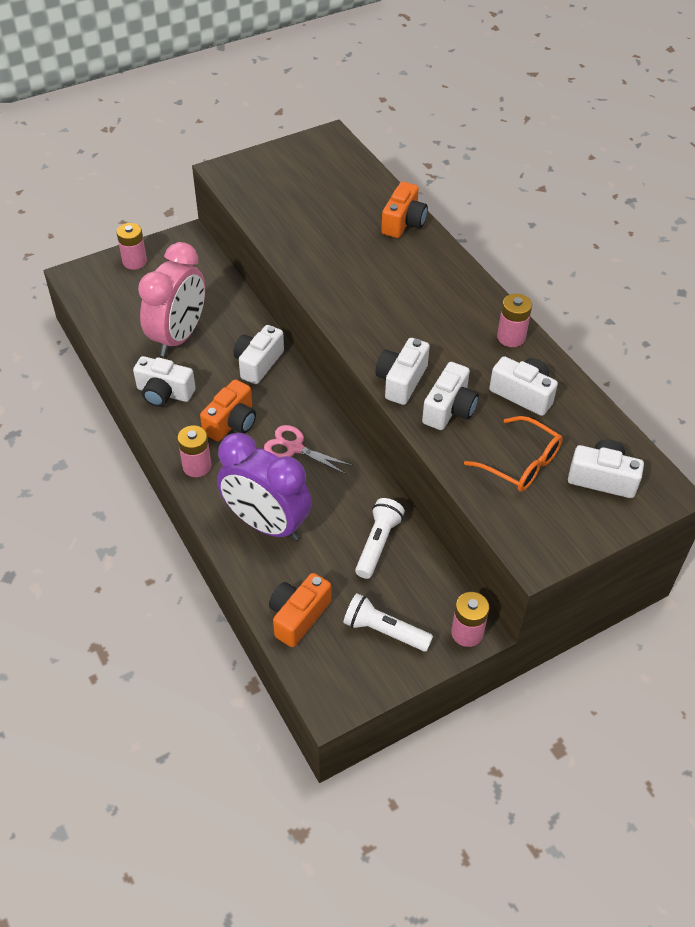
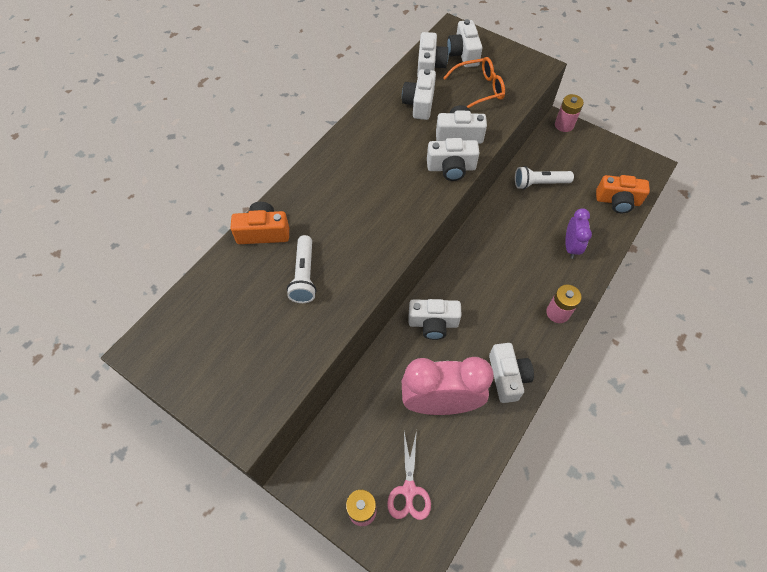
camera: 115 degrees left, 10 degrees up
(232, 423) = (504, 311): orange camera -> none
(266, 524) = (571, 247): purple clock -> purple clock, size x0.54
(295, 448) = (498, 259): pink scissors -> pink scissors (409, 490)
(384, 631) = (593, 159): white flashlight -> white flashlight (304, 276)
(511, 337) = (368, 124): pink battery -> none
(520, 463) = (478, 89): orange glasses -> orange glasses turned 60 degrees clockwise
(591, 432) = (430, 66): none -> white camera

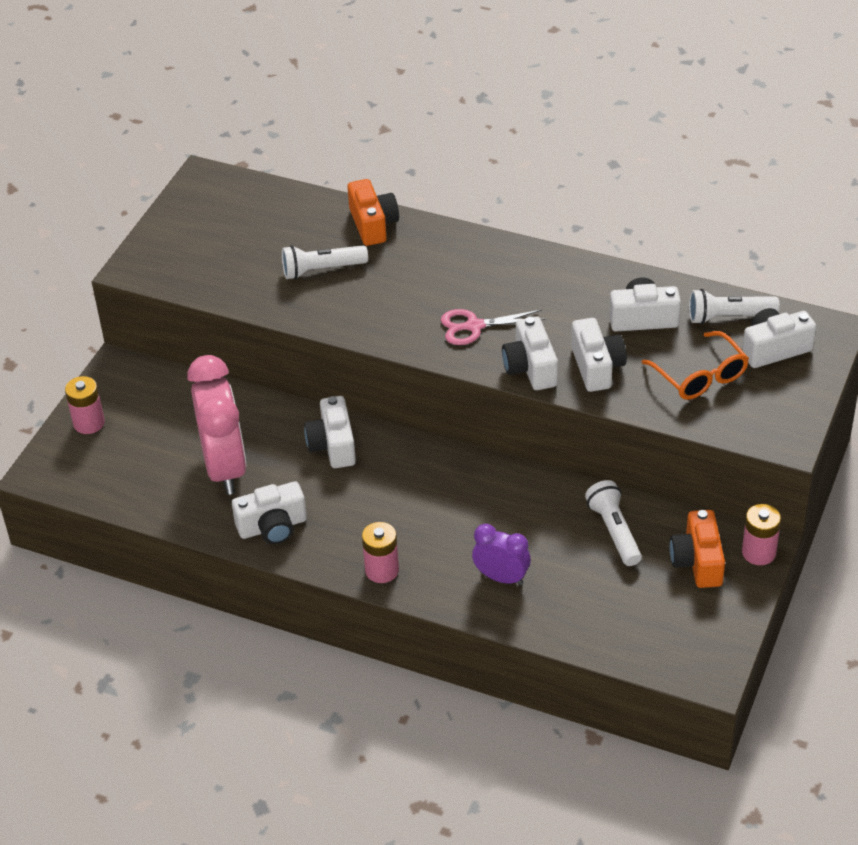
camera: 80 degrees right, 15 degrees down
(409, 490) = (116, 457): pink scissors -> pink scissors (474, 326)
(430, 66) = (728, 317): white camera -> white flashlight
(571, 247) = (501, 577): purple clock -> purple clock turned 150 degrees counterclockwise
(617, 201) = (612, 631): orange camera -> orange camera (697, 561)

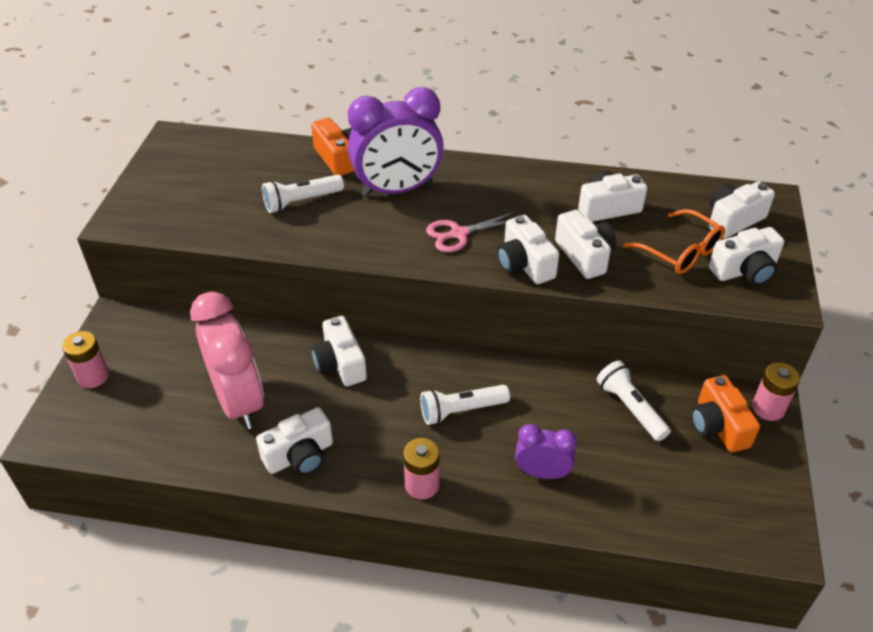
camera: 15 degrees left, 0 degrees up
(425, 269) = (397, 190): none -> purple clock
(728, 317) = (680, 198): white flashlight -> white flashlight (461, 411)
(758, 405) = (744, 271): none -> white camera

